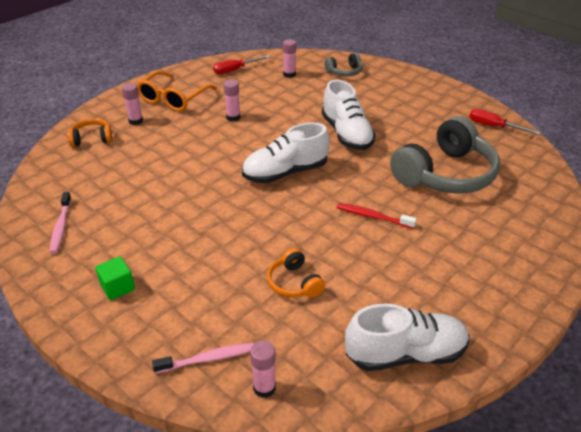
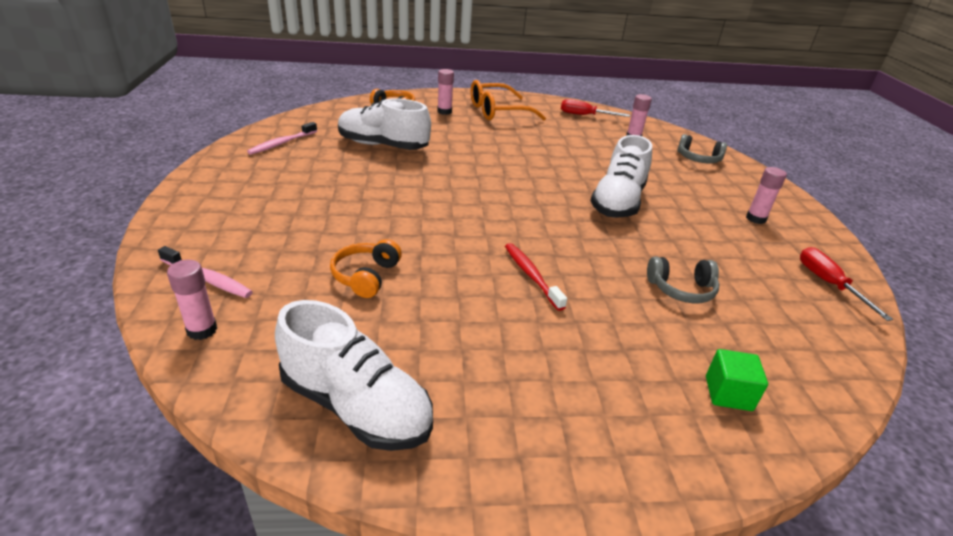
camera: 40 degrees right, 5 degrees down
(118, 287) = (245, 196): green cube -> green cube (728, 393)
(233, 117) = (526, 142): pink glue stick -> pink glue stick (755, 219)
(285, 172) = (505, 198): white shoe -> white shoe (383, 145)
(445, 174) = (681, 289): grey headphones -> grey headphones, size x0.46

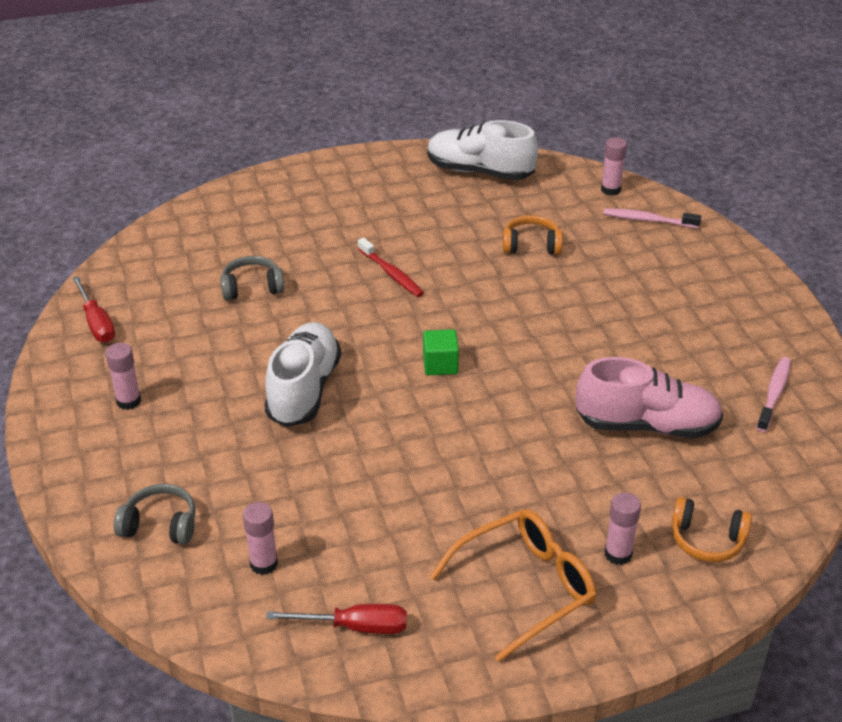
camera: 170 degrees right, 5 degrees up
(366, 276) = (531, 245): orange headphones -> orange headphones turned 90 degrees counterclockwise
(383, 145) = (646, 425): white shoe -> pink shoe
(728, 393) = (238, 216): green cube -> green cube (440, 364)

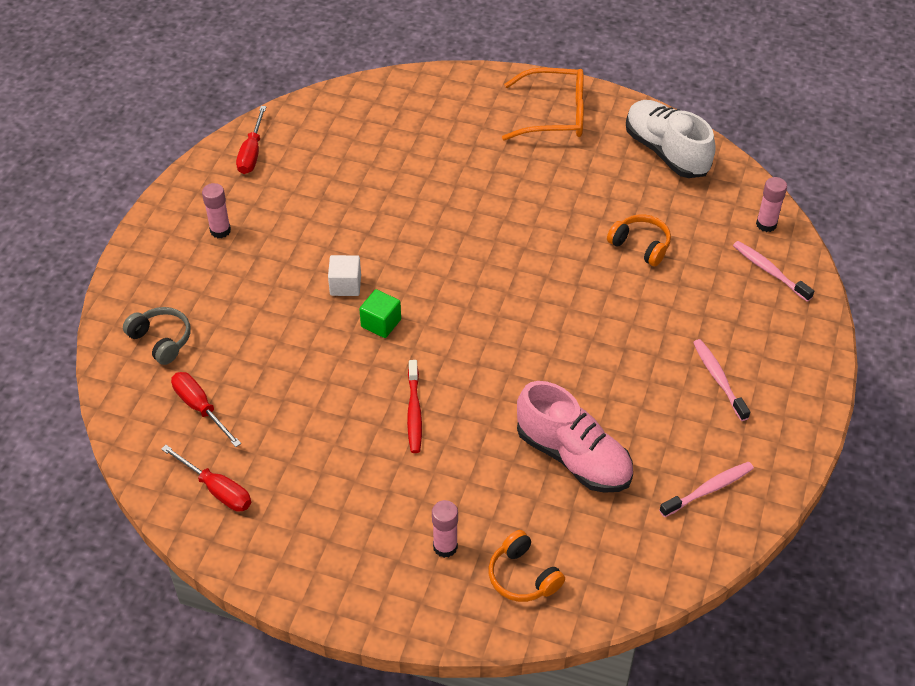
camera: 35 degrees right, 10 degrees up
(252, 287) = (385, 176): grey headphones -> none
(264, 564) = (200, 408): pink glue stick -> red screwdriver
(304, 390) = (345, 285): white shoe -> white cube
(391, 273) = (501, 216): red toothbrush -> red toothbrush (414, 411)
(440, 364) = (463, 317): green cube -> green cube (381, 323)
(525, 587) = (355, 531): orange glasses -> orange glasses (554, 115)
(694, 312) = (719, 379): none -> pink toothbrush

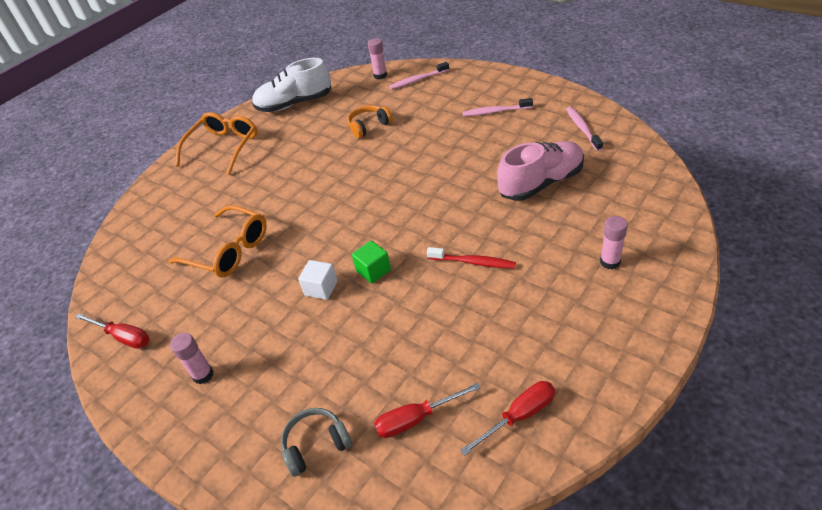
camera: 65 degrees left, 5 degrees down
(382, 188) = (229, 250): none -> orange glasses
(523, 576) = (642, 223): orange headphones -> none

